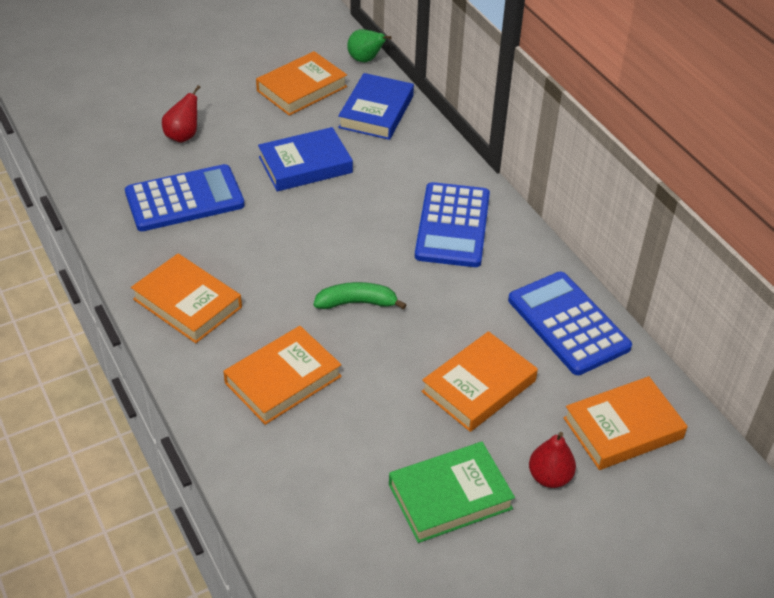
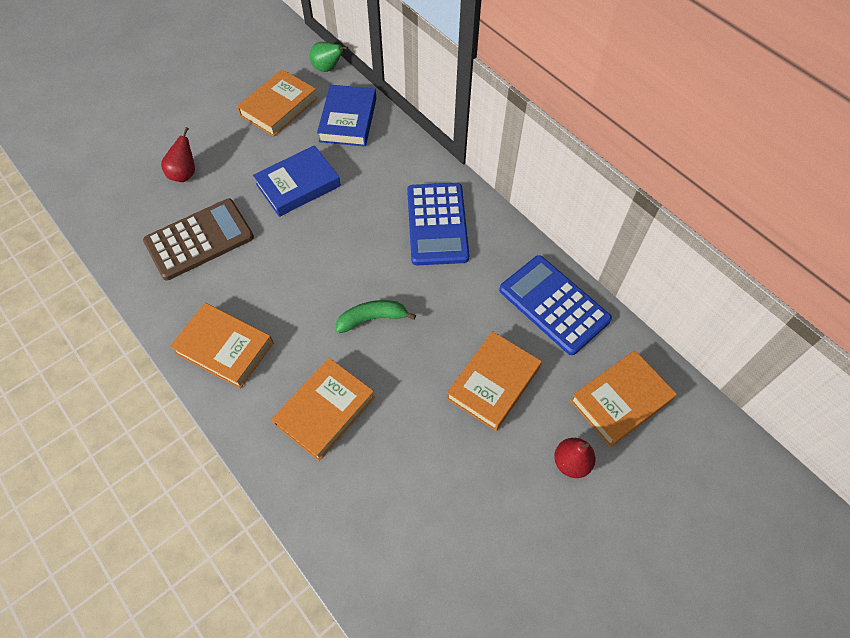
camera: 10 degrees left, 15 degrees up
(184, 199) = (199, 239): blue calculator -> brown calculator
(450, 496) = (493, 500): green book -> none

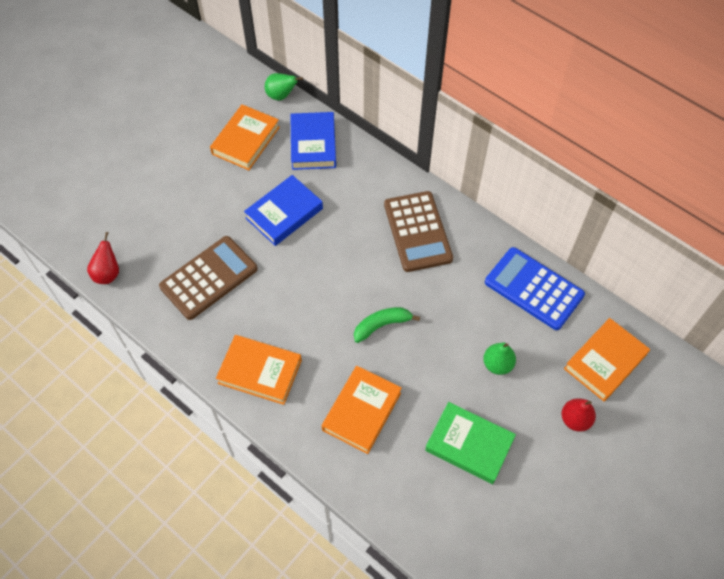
camera: 10 degrees left, 0 degrees up
(184, 174) = (176, 218): red pear -> red pear (108, 273)
(437, 224) = (417, 232): blue calculator -> brown calculator
(439, 471) = (469, 445): none -> green book
(493, 383) = (497, 364): orange book -> green pear

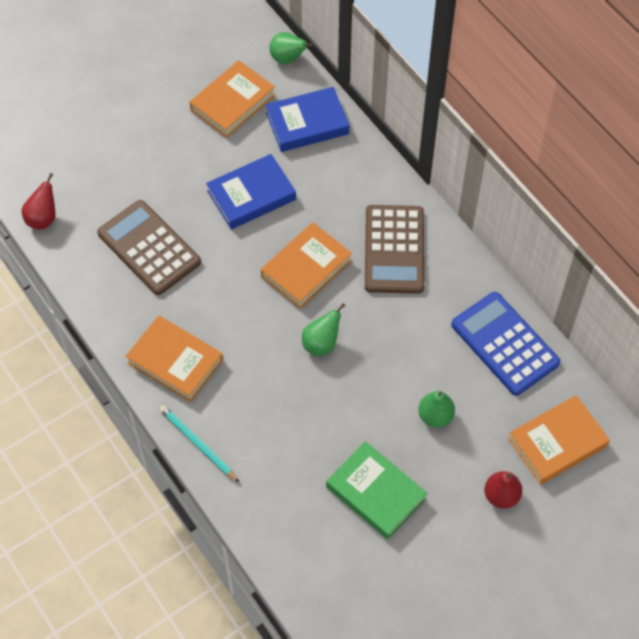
camera: 15 degrees right, 0 degrees up
(209, 278) = (149, 248): brown calculator -> brown calculator turned 105 degrees counterclockwise
(301, 441) = (197, 444): none -> turquoise pencil
(313, 144) = (307, 123): blue book -> blue book turned 60 degrees clockwise
(361, 411) = (271, 429): orange book -> orange book (306, 268)
(382, 325) = (321, 343): green banana -> green pear

